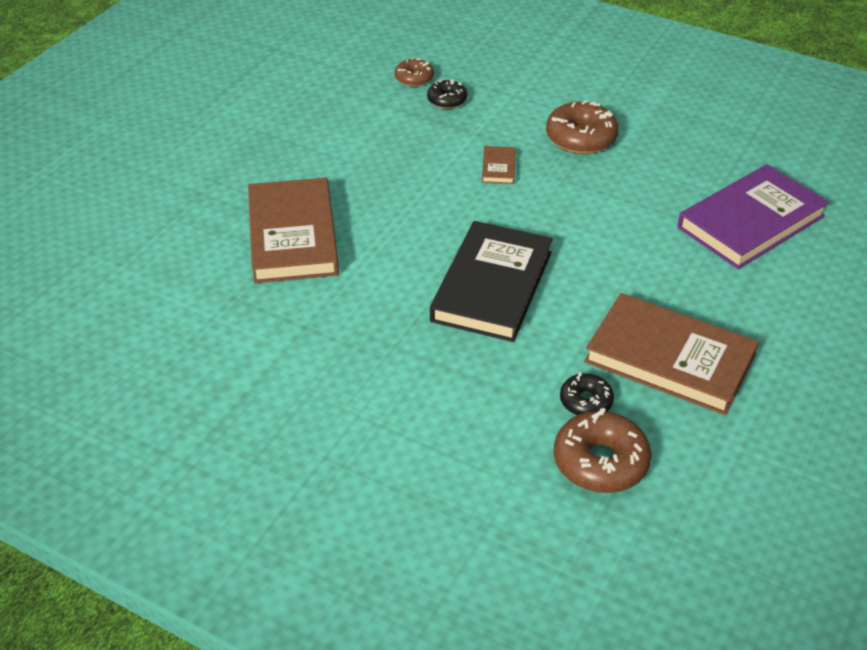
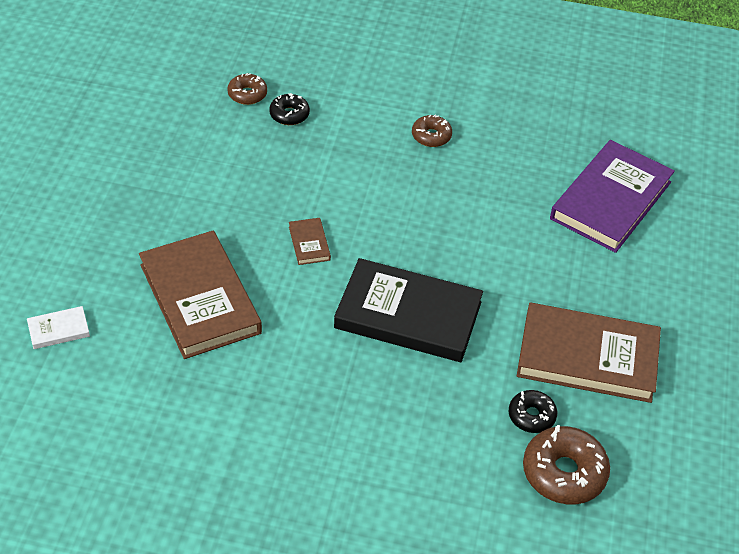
camera: 20 degrees left, 5 degrees up
(150, 238) = (58, 330): none -> white book
(492, 286) = (408, 315): black book -> black book turned 75 degrees counterclockwise
(498, 167) = (367, 184): brown book -> brown book (309, 243)
(581, 138) = (431, 136): brown donut -> brown donut, size x0.58

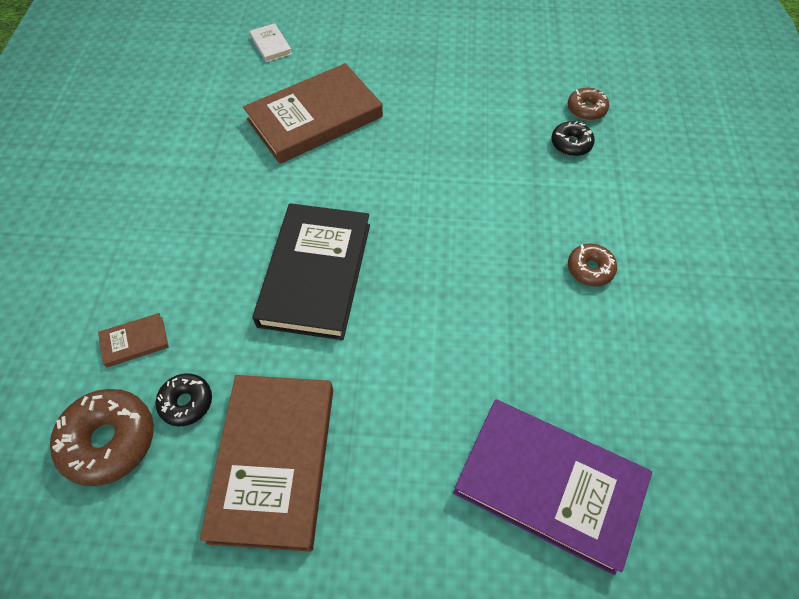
camera: 85 degrees right, 10 degrees up
(309, 243) = (397, 183): brown book -> brown book (135, 341)

